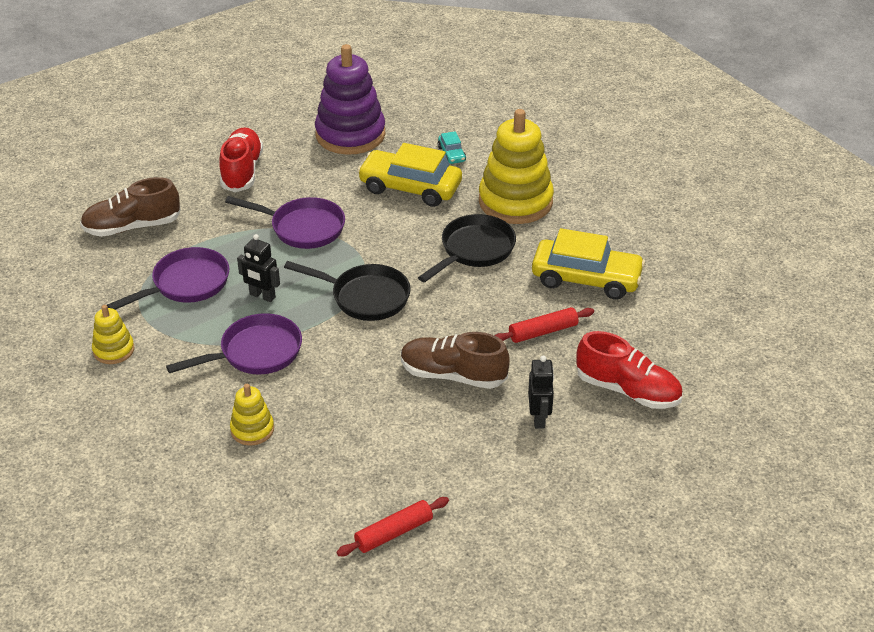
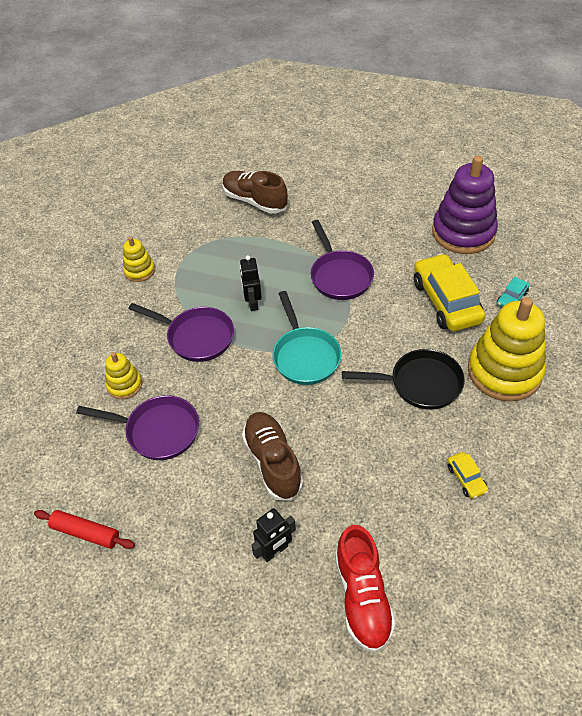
camera: 55 degrees right, 10 degrees up
(186, 284) = (228, 260): purple pan -> purple pan (158, 431)
(242, 171) = (361, 209): red shoe -> none
(365, 297) = (305, 356): black pan -> turquoise pan
(543, 331) = (374, 489): red rolling pin -> none
(586, 279) = (466, 479): yellow car -> yellow car, size x0.45

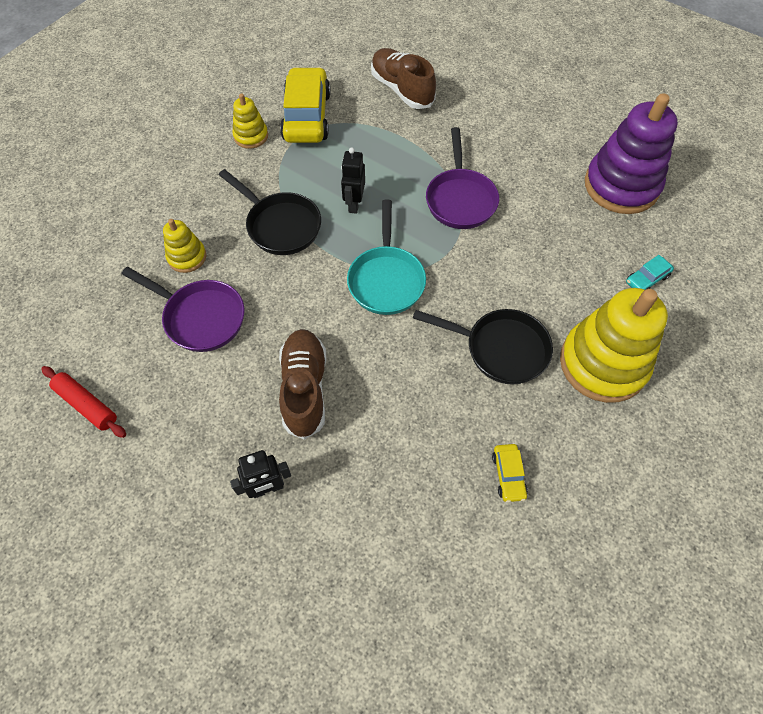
camera: 15 degrees right, 10 degrees up
(196, 337) = (280, 225): purple pan -> black pan
(362, 597) = (339, 572): red shoe -> none
(446, 301) = (569, 261): yellow car -> yellow car (307, 116)

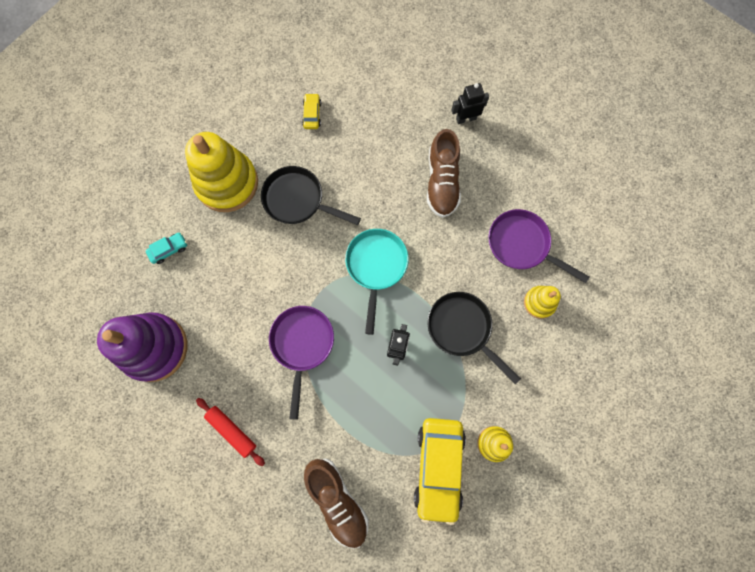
camera: 175 degrees left, 15 degrees up
(87, 405) = (594, 183): red rolling pin -> red rolling pin (232, 431)

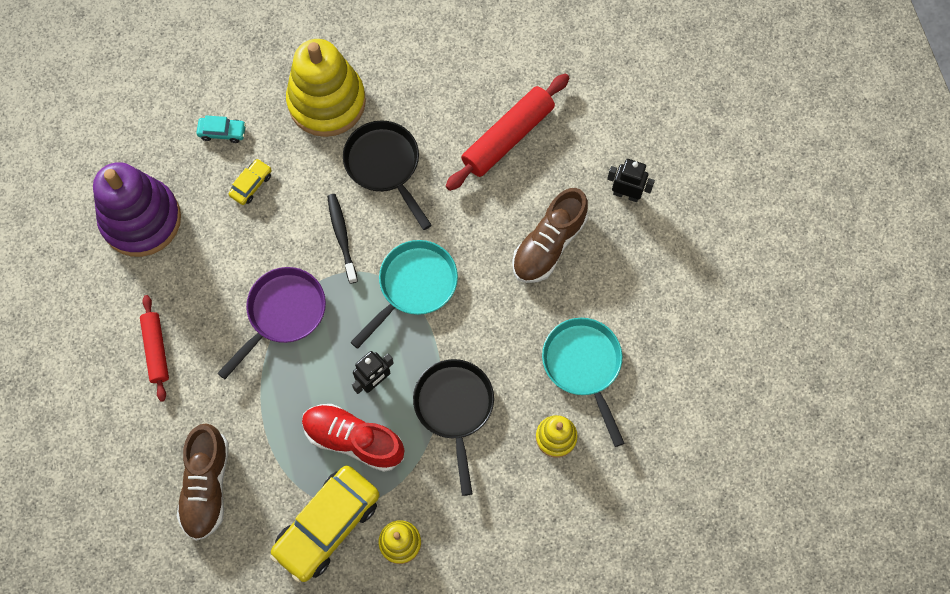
camera: 35 degrees right, 5 degrees down
(304, 266) = (342, 237): none -> black toothbrush
(312, 114) = (465, 85): yellow car -> yellow car (251, 184)
(364, 130) = (507, 137): none -> red rolling pin
(413, 396) = (353, 440): none -> red shoe
(522, 245) = (583, 366): purple pan -> turquoise pan

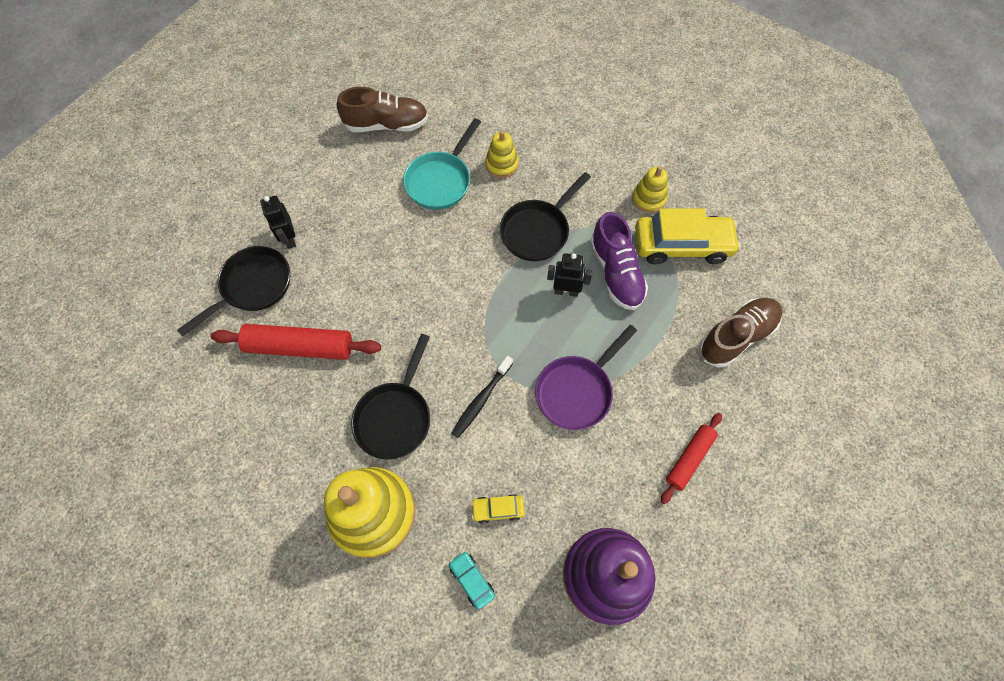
camera: 130 degrees left, 5 degrees down
(283, 313) = (576, 391): purple pan -> purple pan turned 45 degrees counterclockwise
(353, 440) = (616, 273): red shoe -> purple shoe
(414, 286) = (475, 319): turquoise pan -> none
(548, 244) = (369, 258): brown shoe -> brown shoe (386, 124)
(598, 137) = (253, 287): none -> black pan

